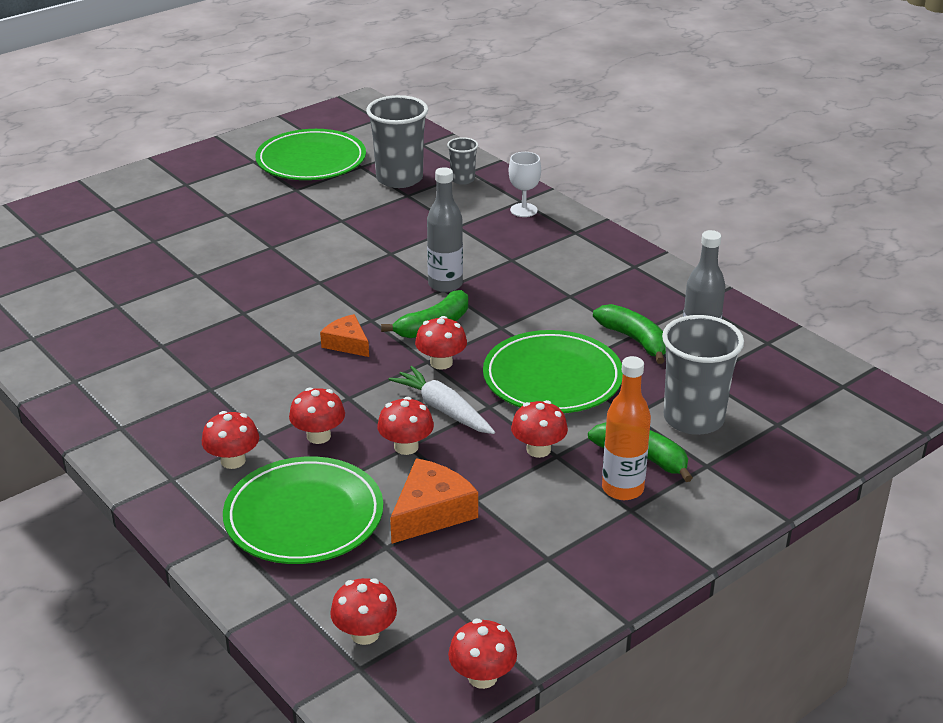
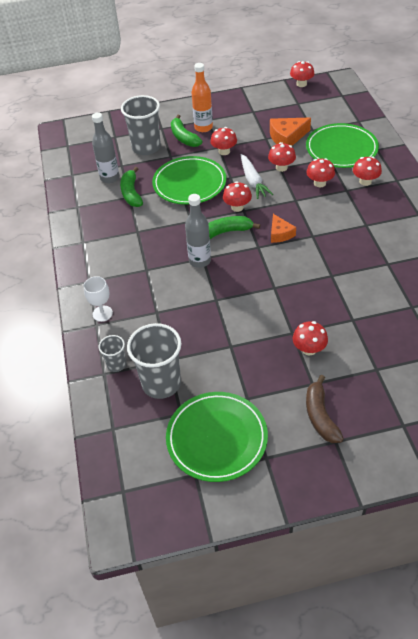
camera: 150 degrees left, 15 degrees up
(208, 195) = (320, 416): none -> brown banana
(365, 634) = (335, 104): red mushroom -> red mushroom (309, 349)

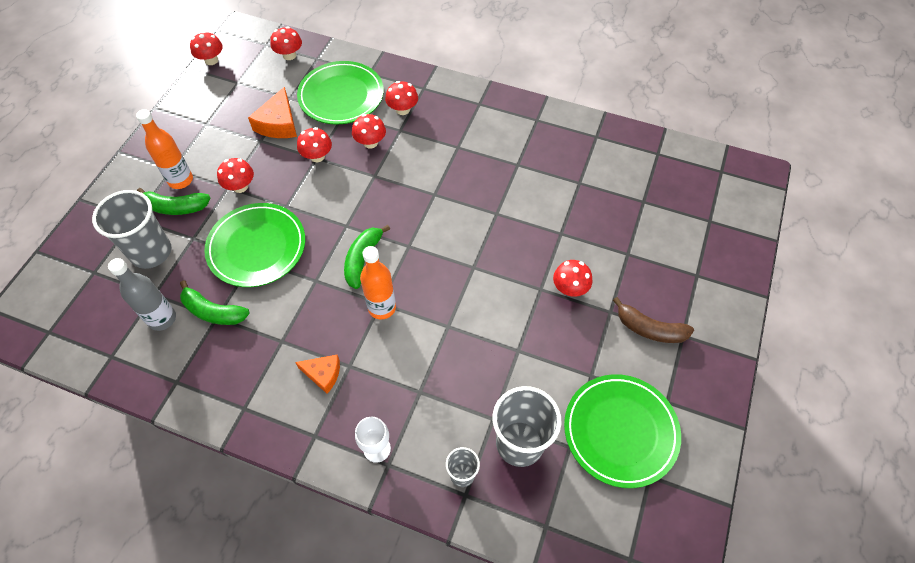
camera: 60 degrees left, 10 degrees up
(200, 261) = (382, 308): grey bottle -> orange bottle
(237, 207) = (336, 228): red mushroom -> red mushroom (289, 55)
(253, 181) = (312, 191): white carrot -> none
(280, 234) = (408, 217): orange cheese -> orange cheese (323, 374)

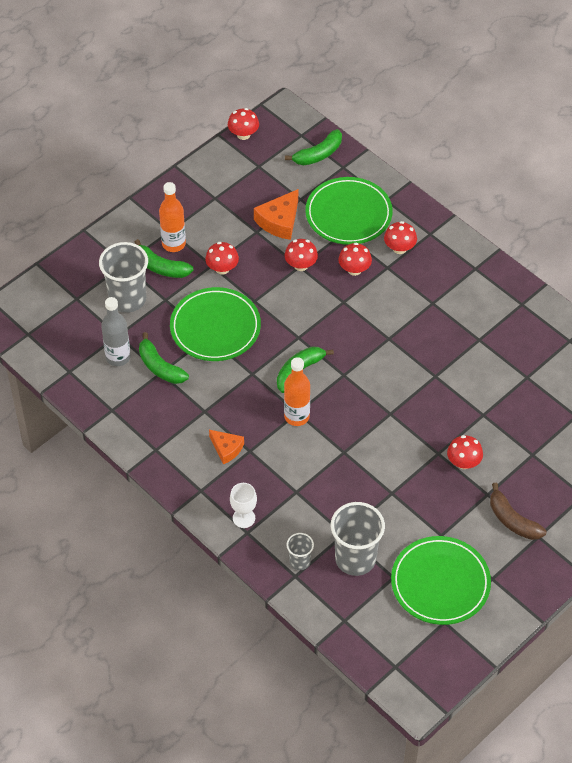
camera: 25 degrees right, 5 degrees down
(289, 55) = (318, 154): red mushroom -> green banana

